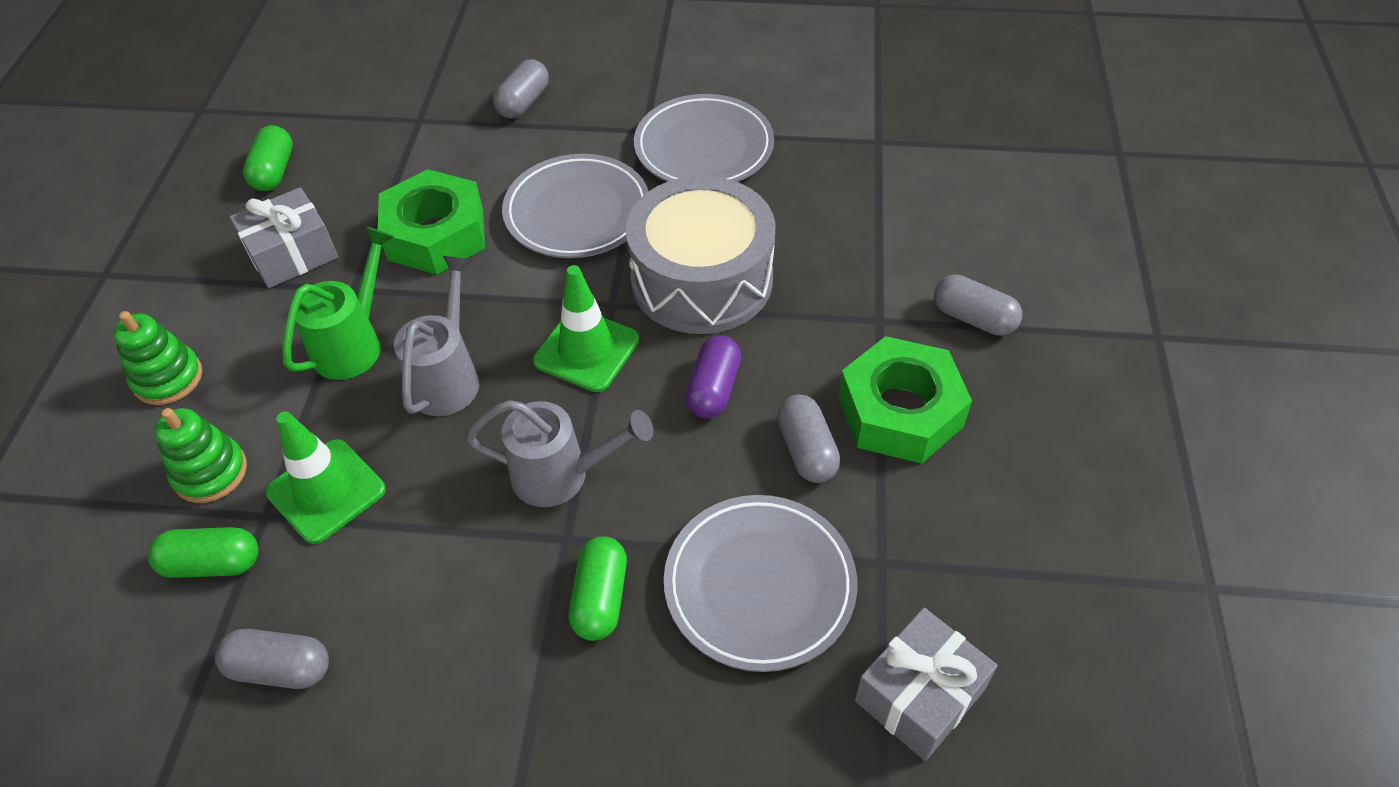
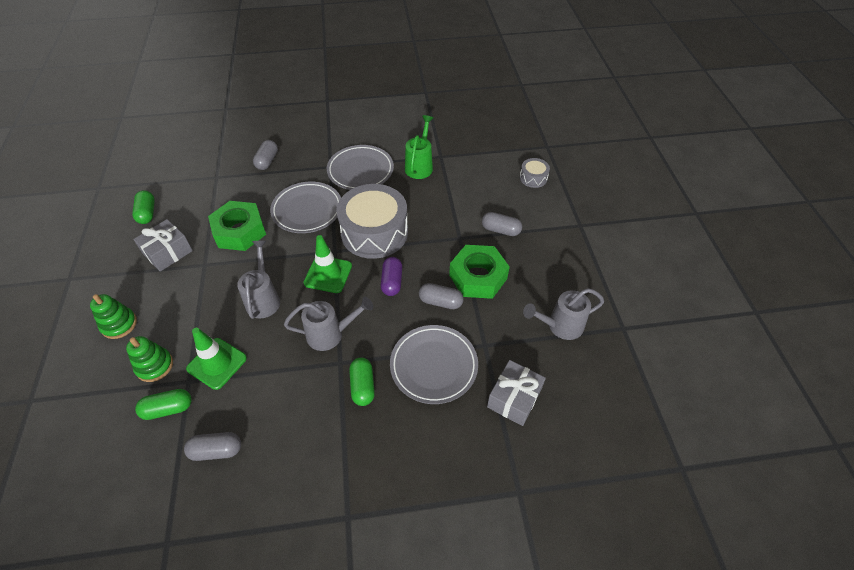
camera: 15 degrees left, 0 degrees up
(354, 344) = (212, 291): green watering can -> green watering can (420, 166)
(806, 450) = (440, 302): grey capsule -> grey capsule turned 45 degrees counterclockwise
(1062, 553) = (560, 326): none -> grey watering can
(1072, 216) = (533, 178): none -> grey drum

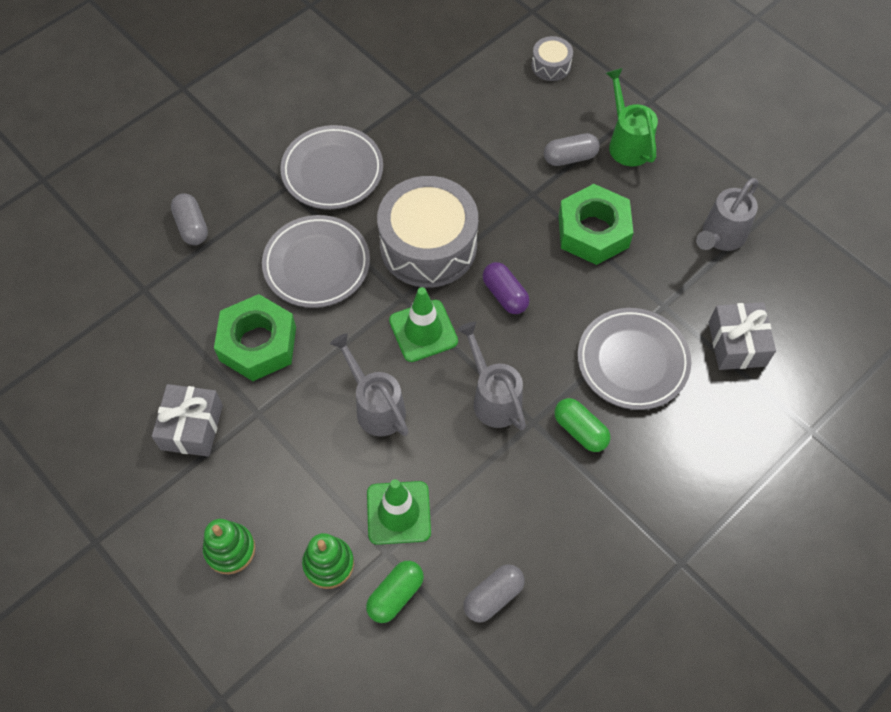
camera: 35 degrees left, 10 degrees up
(147, 213) = (102, 395): green capsule -> none
(330, 334) = (493, 398): grey watering can -> grey watering can turned 75 degrees counterclockwise
(420, 166) = (402, 122): green watering can -> green watering can (627, 143)
(440, 302) = (578, 285): grey capsule -> none

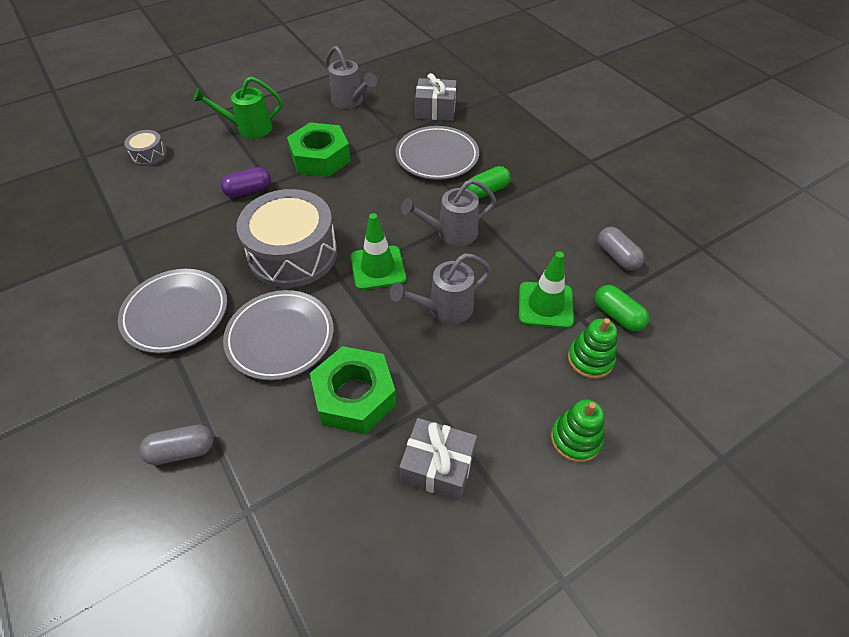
camera: 80 degrees left, 10 degrees down
(505, 295) = (359, 213): purple capsule -> purple capsule (248, 190)
(570, 157) = (246, 159): grey capsule -> none

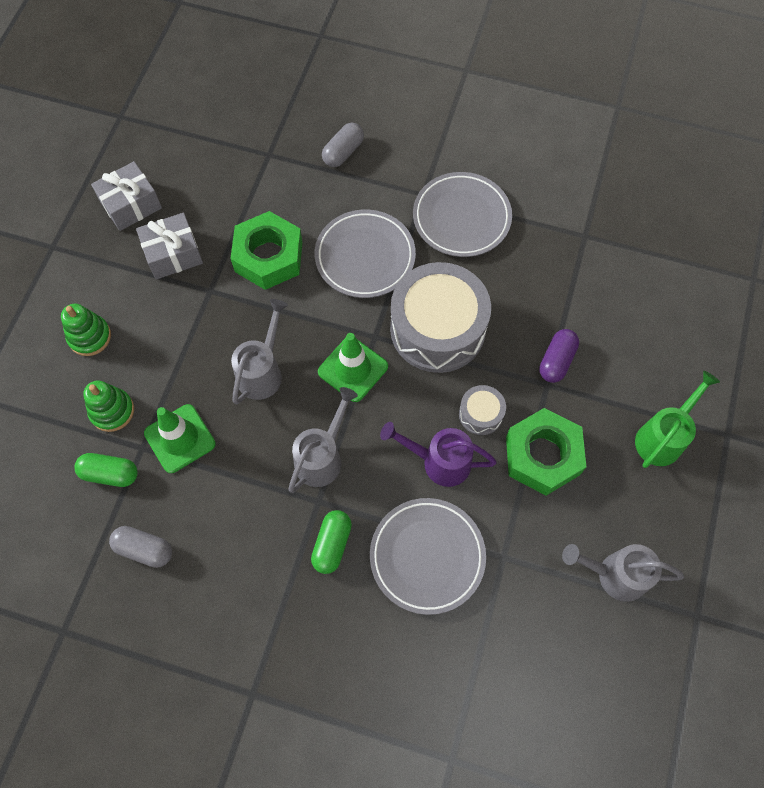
camera: 140 degrees right, 15 degrees up
(149, 155) = (702, 327): grey drum -> grey drum (480, 414)
(381, 189) = (439, 462): none -> purple watering can
(435, 110) = (504, 644): grey gift -> grey gift (131, 205)

